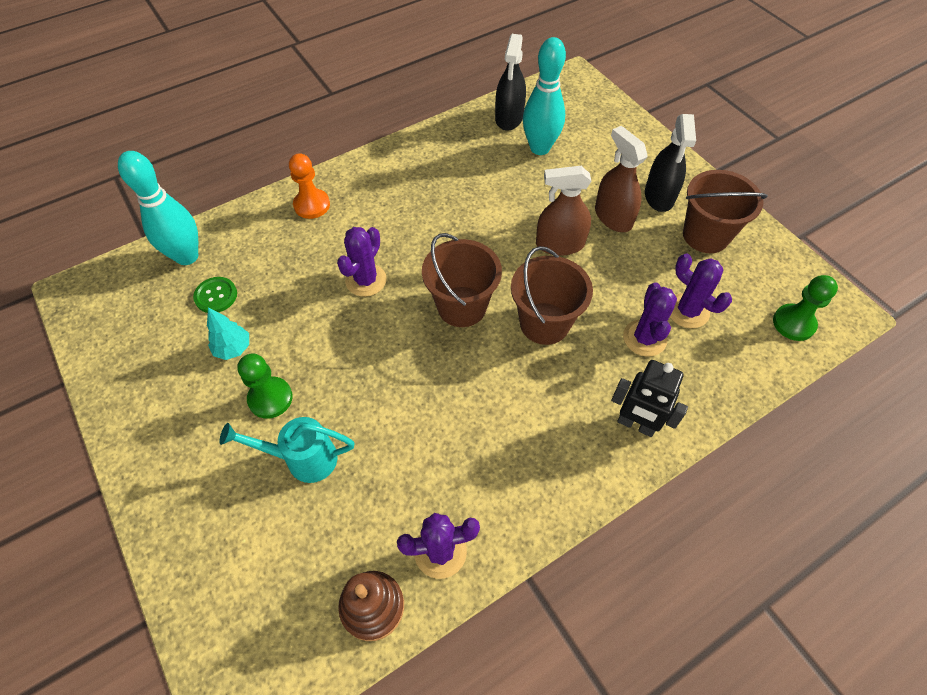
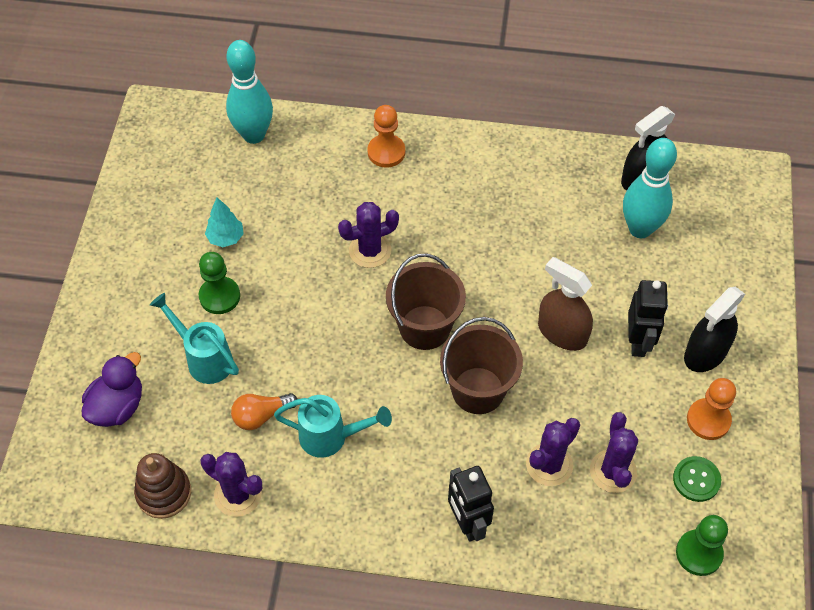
camera: 40 degrees right, 0 degrees up
(216, 296) = (248, 184): green button -> green button (696, 479)
(256, 563) = (117, 406): none -> purple duck
(398, 468) = (261, 416): none -> orange light bulb
(472, 440) = (331, 437): none -> turquoise watering can
(613, 217) = (638, 342): brown spray bottle -> black robot
(705, 235) = (708, 420): brown bucket -> orange pawn

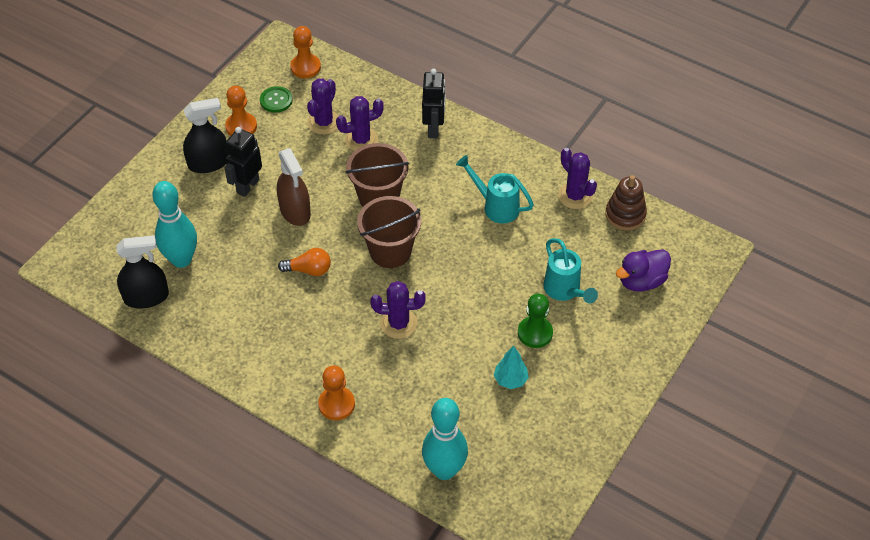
camera: 155 degrees left, 5 degrees down
(261, 416) = (538, 237): orange light bulb -> orange light bulb (309, 270)
(699, 553) = (305, 67): green pawn -> orange pawn

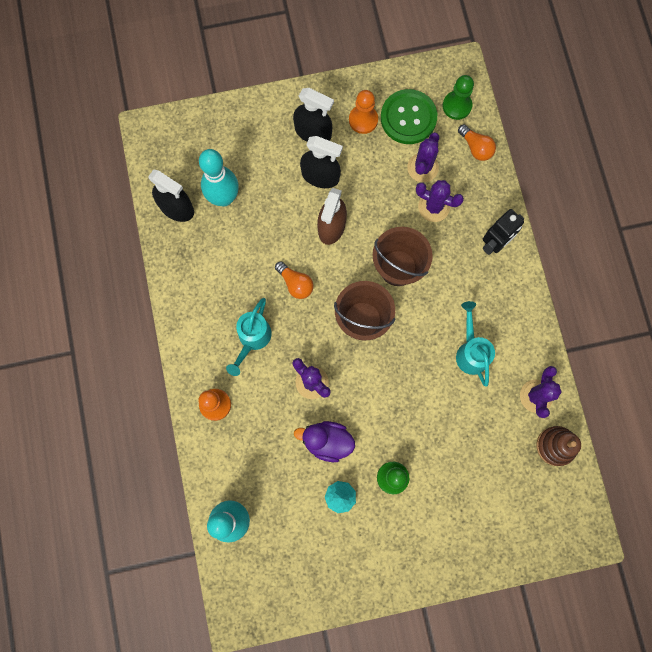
camera: 45 degrees right, 25 degrees up
(247, 186) = (320, 176): black robot -> black spray bottle
(276, 100) = (408, 118): green button -> green button, size x1.82
(305, 67) = (457, 106): orange pawn -> green pawn
(324, 122) = (422, 168): purple cactus -> purple cactus turned 45 degrees counterclockwise
(350, 82) = (475, 147): none -> orange light bulb
(565, 291) = (447, 465): turquoise watering can -> turquoise watering can (252, 340)
(641, 281) = (508, 510): purple duck -> purple duck (327, 441)

